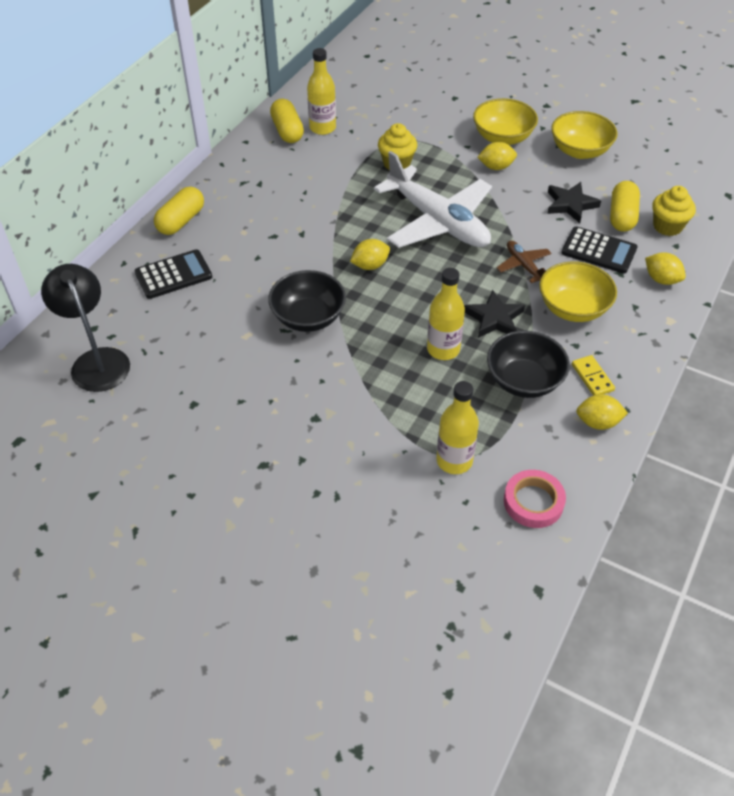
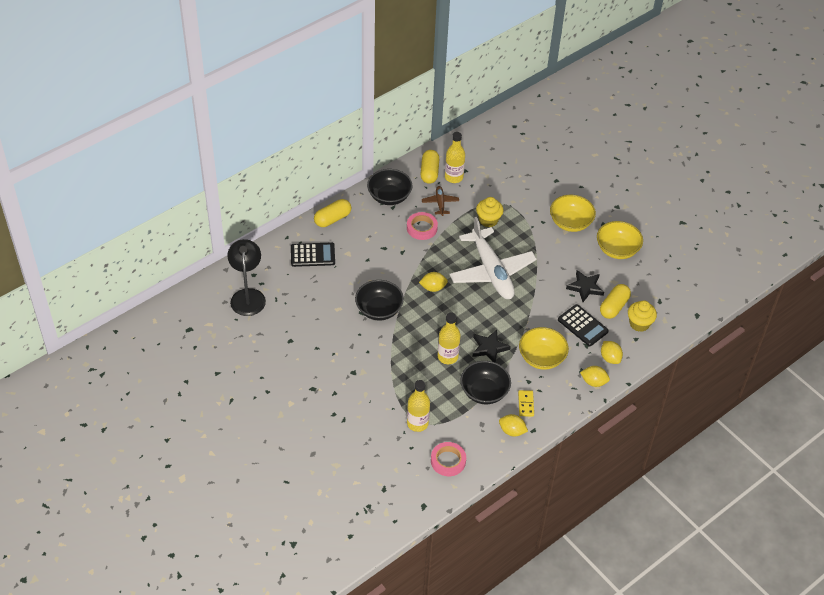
camera: 20 degrees right, 0 degrees up
(248, 172) = (389, 196): none -> black bowl
(313, 197) = (422, 228): none -> pink tape
(496, 167) = (552, 244): yellow lemon -> yellow lemon (593, 382)
(523, 265) = (528, 319): brown plane -> brown plane (440, 203)

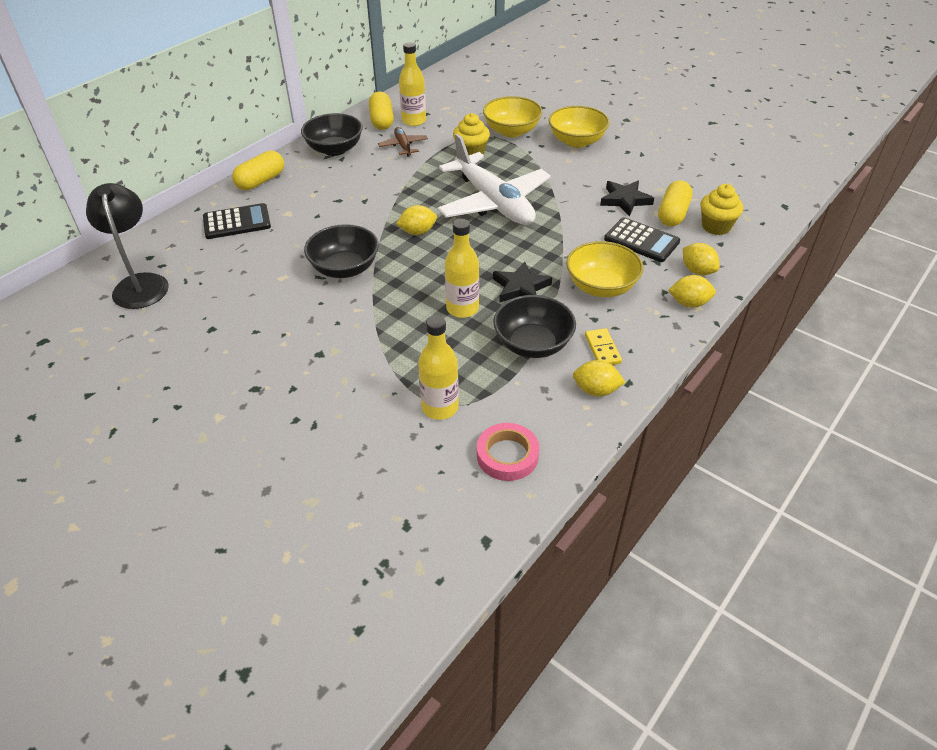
camera: 10 degrees left, 5 degrees down
(422, 228) = (385, 173): pink tape -> none
(617, 249) = (647, 157): yellow bowl -> yellow bowl (511, 131)

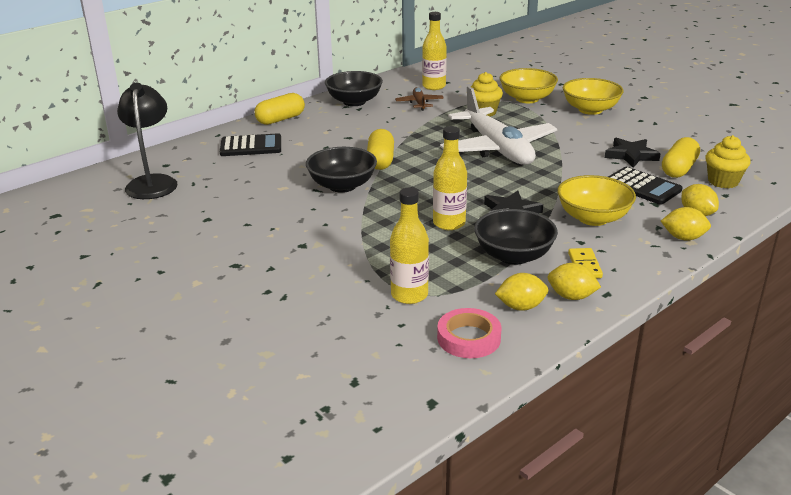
camera: 10 degrees right, 15 degrees down
(381, 121) = (403, 84): yellow capsule -> yellow capsule (380, 161)
(417, 232) = (418, 164): yellow lemon -> yellow lemon (521, 307)

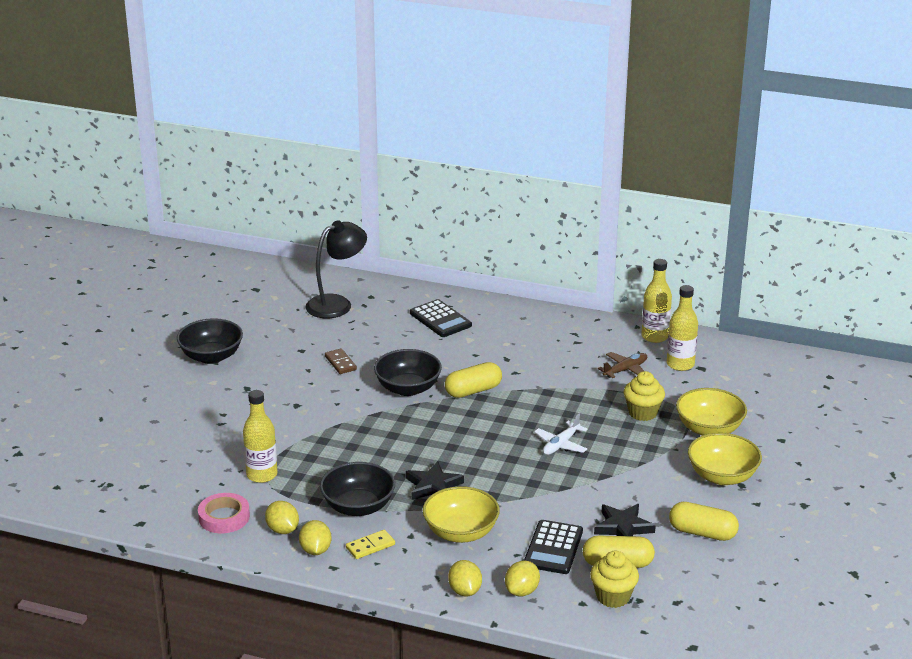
camera: 60 degrees right, 0 degrees up
(258, 205) = (340, 363): none -> brown domino
(280, 119) = (509, 312): yellow capsule -> yellow capsule (702, 533)
(354, 102) = (590, 334): black bowl -> black bowl (211, 356)
(449, 223) = (386, 460): yellow bottle -> yellow bottle (654, 337)
(498, 148) = (561, 445): white plane -> white plane, size x0.44

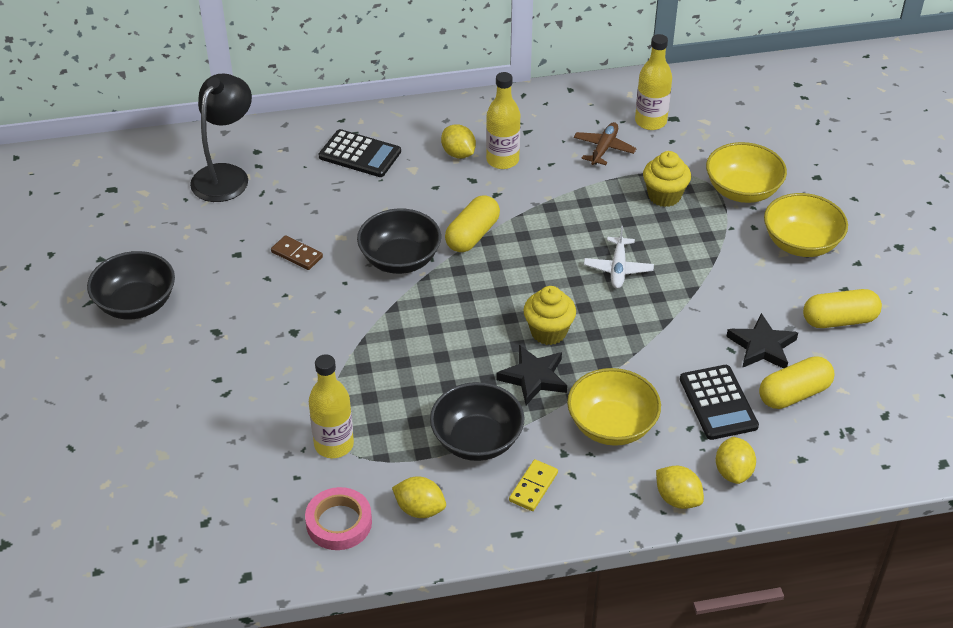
camera: 30 degrees left, 15 degrees up
(315, 550) = (479, 520): yellow lemon -> yellow lemon (458, 154)
(613, 597) = (823, 437): yellow cupcake -> yellow cupcake (548, 332)
(654, 337) = (598, 96): yellow bottle -> yellow bottle (502, 160)

